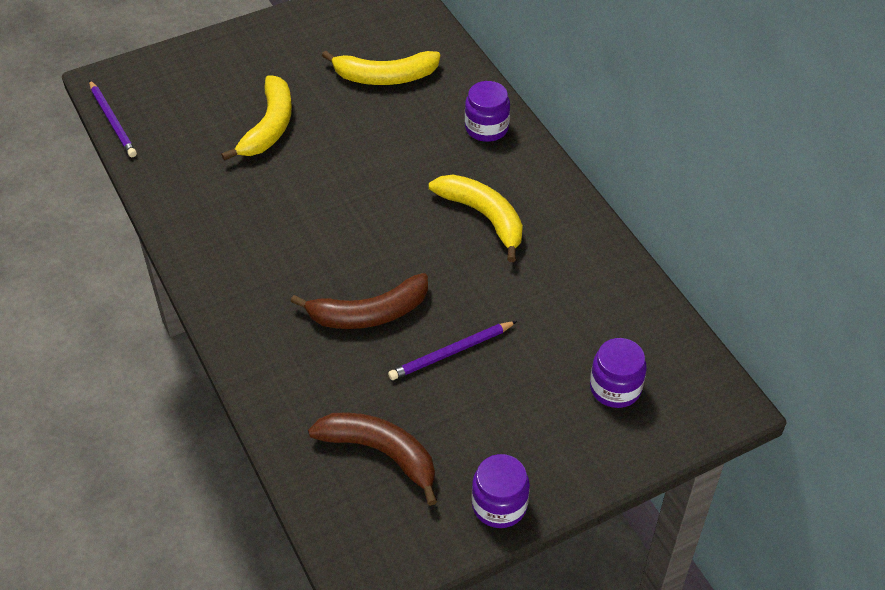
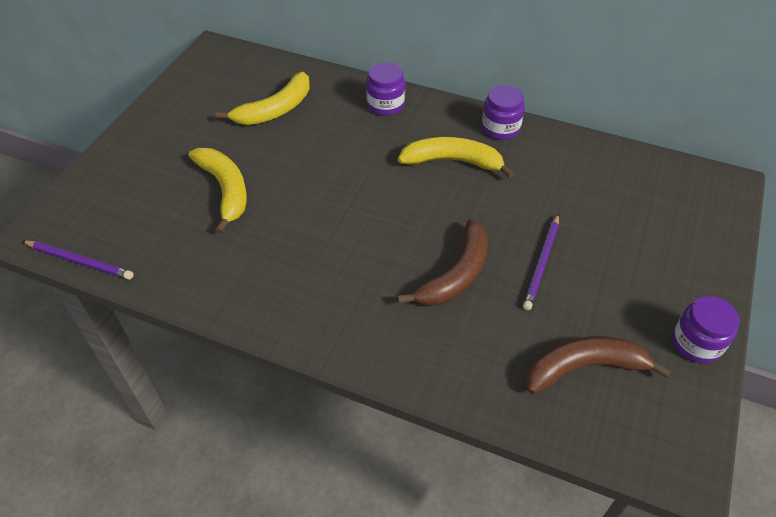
camera: 40 degrees left, 0 degrees up
(615, 388) = (661, 216): purple jar -> purple jar (500, 128)

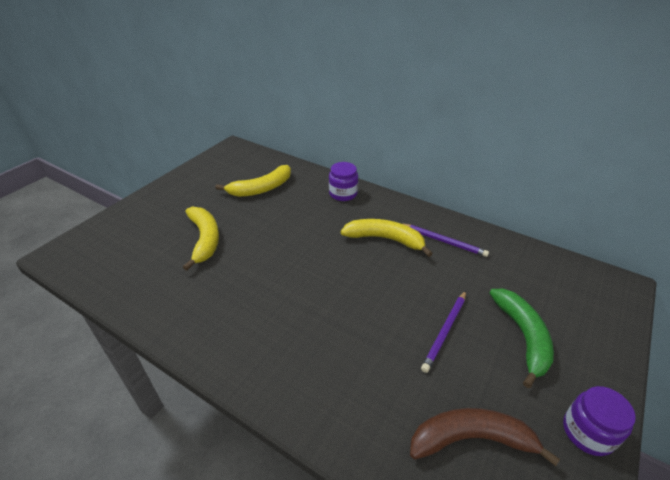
camera: 10 degrees right, 10 degrees down
(80, 261) = (76, 278): purple pencil -> purple pencil (443, 241)
(456, 275) = (367, 331): brown banana -> none
(500, 128) = (428, 219): purple jar -> none
(626, 257) = (523, 337): none -> green banana

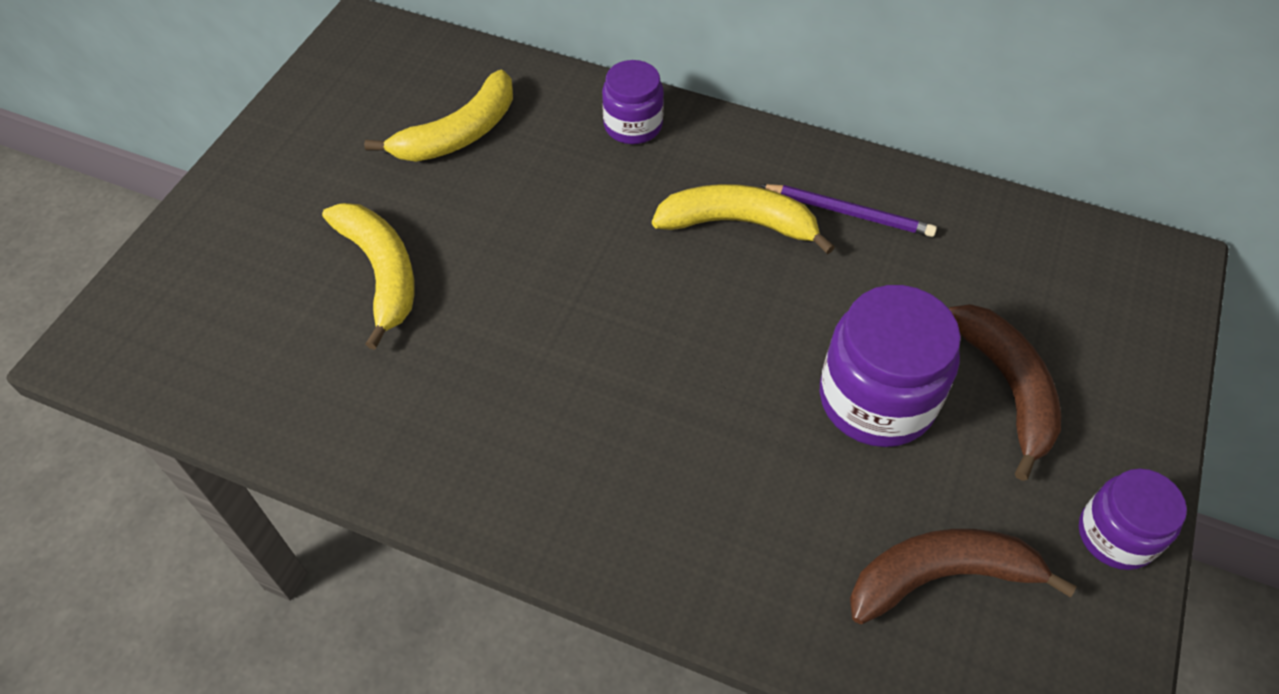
camera: 10 degrees left, 15 degrees up
(445, 331) = (876, 399): purple pencil -> purple jar
(523, 337) = (1008, 389): green banana -> brown banana

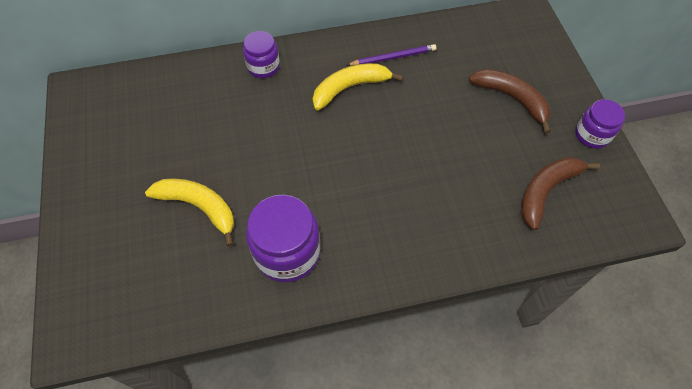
camera: 35 degrees left, 5 degrees up
(459, 134) = (179, 116): yellow banana -> none
(876, 399) = (467, 133): purple jar -> purple jar (287, 252)

